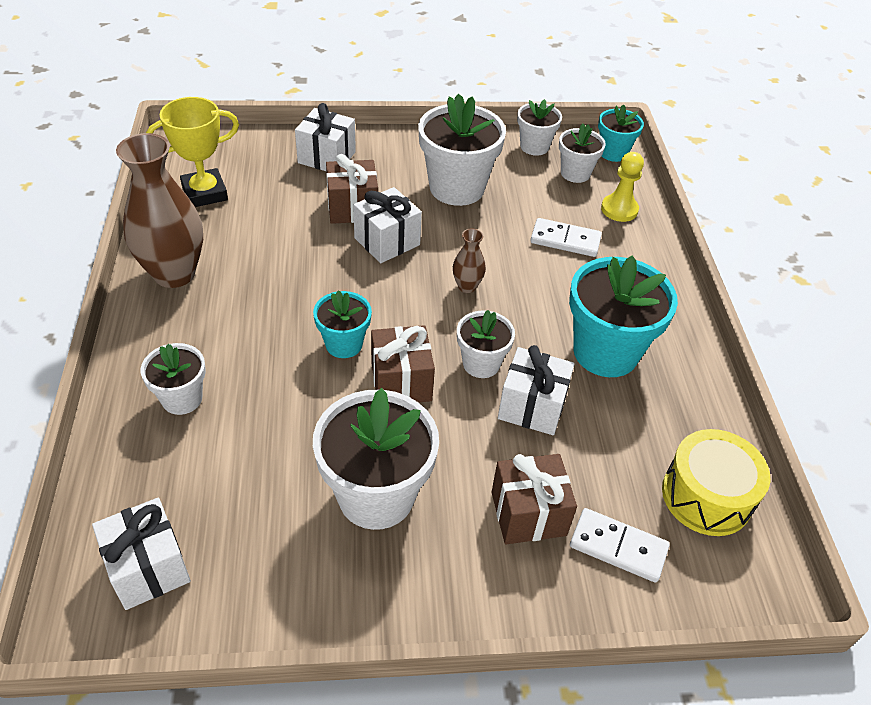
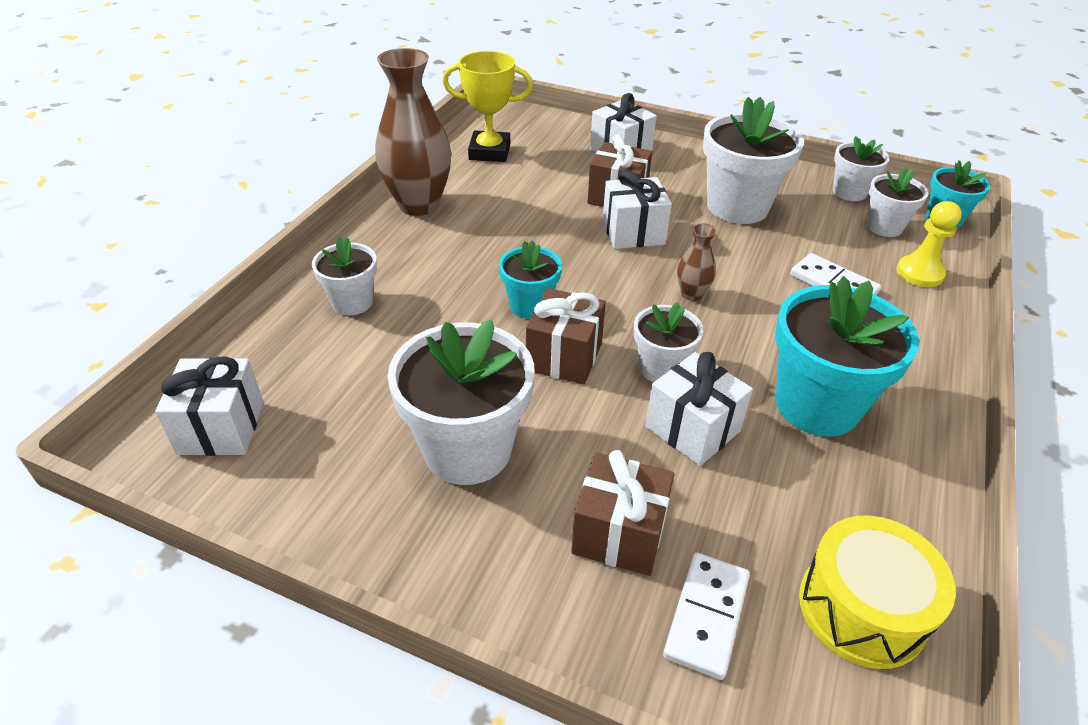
camera: 30 degrees right, 5 degrees down
(618, 547) = (706, 616): white domino -> white domino turned 60 degrees clockwise

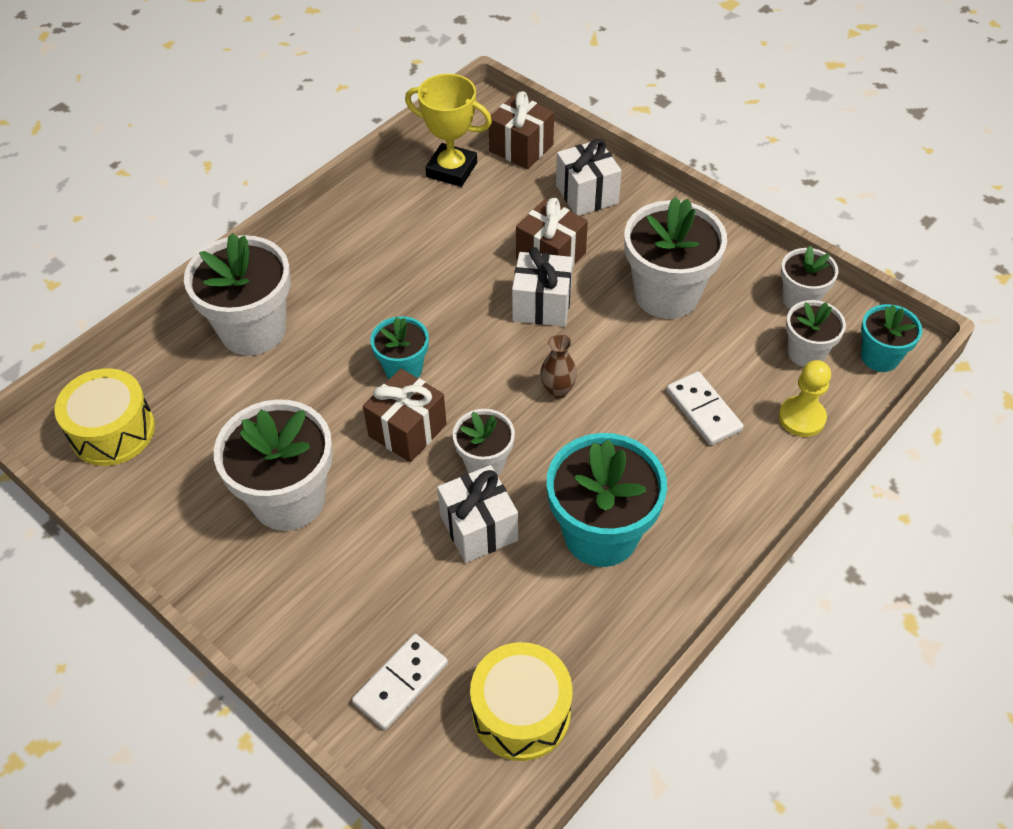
camera: 20 degrees right, 10 degrees up
(221, 428) = (113, 431): white gift -> yellow drum
(352, 302) = (253, 330): white flower pot -> white flower pot, size x1.79
(419, 204) = (354, 227): brown vase -> none
(619, 534) = (370, 602): brown gift -> brown gift (521, 148)

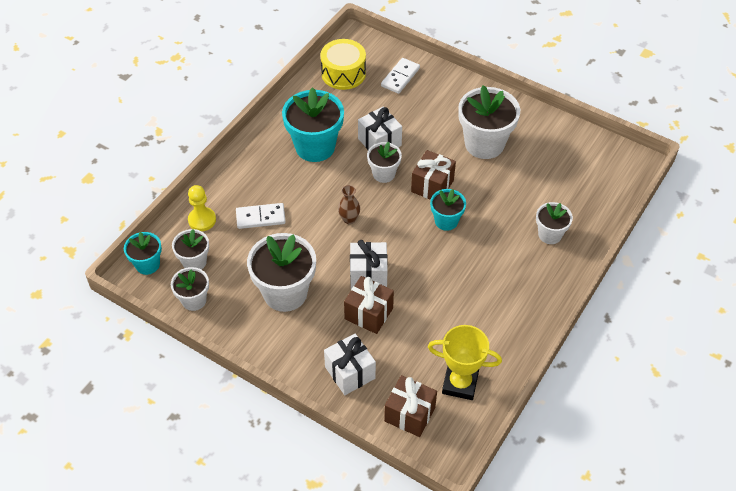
camera: 170 degrees right, 0 degrees up
(113, 431) = (599, 166): yellow drum -> none
(253, 330) = (550, 234): white flower pot -> white flower pot, size x0.56
(703, 410) = (260, 217): white domino -> white domino turned 60 degrees counterclockwise

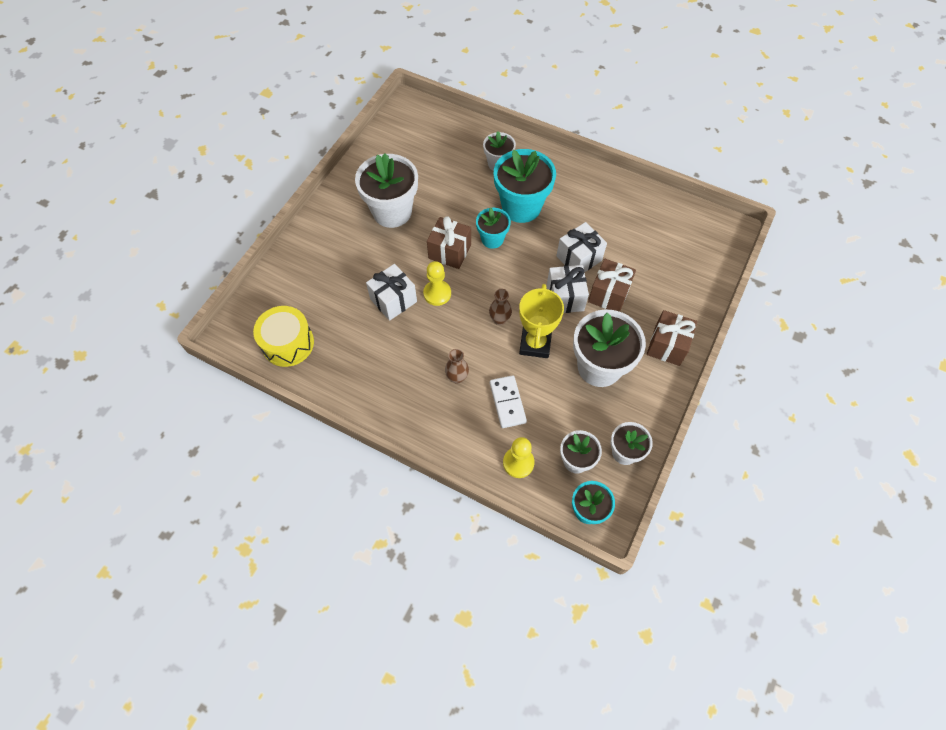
camera: 95 degrees left, 10 degrees up
(292, 183) = (457, 377): none -> brown vase
(315, 147) = (403, 361): turquoise flower pot -> turquoise flower pot (521, 207)
(350, 372) = (674, 304): white gift -> white gift (579, 258)
(383, 174) = (437, 293): white flower pot -> yellow pawn
(400, 77) = (296, 287): white domino -> none
(409, 414) = (702, 257): brown gift -> brown gift (667, 345)
(460, 383) = (664, 224): yellow trophy -> yellow trophy (535, 344)

